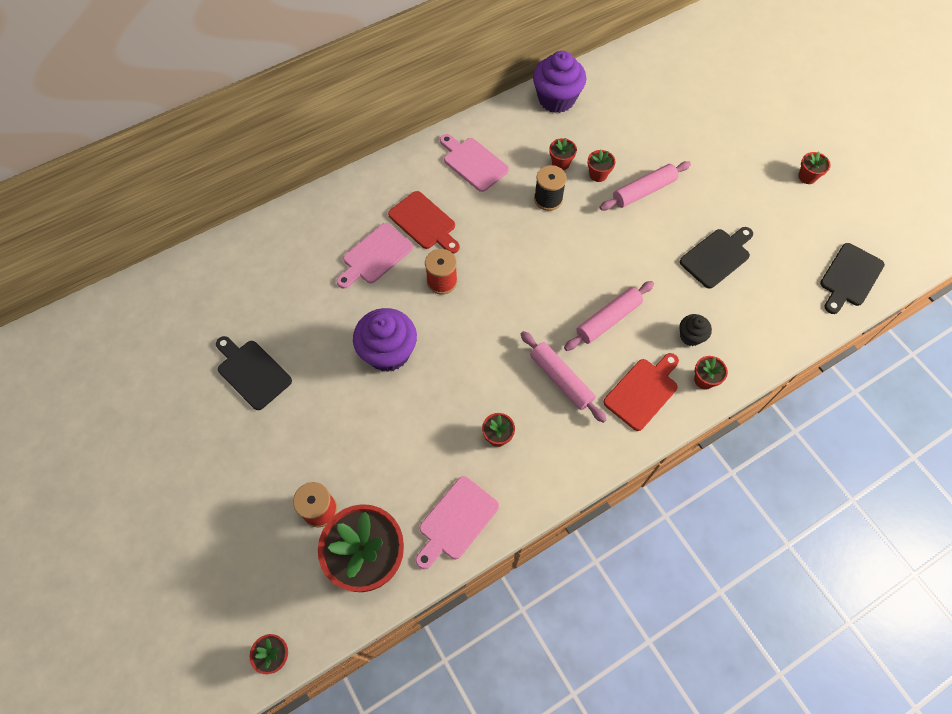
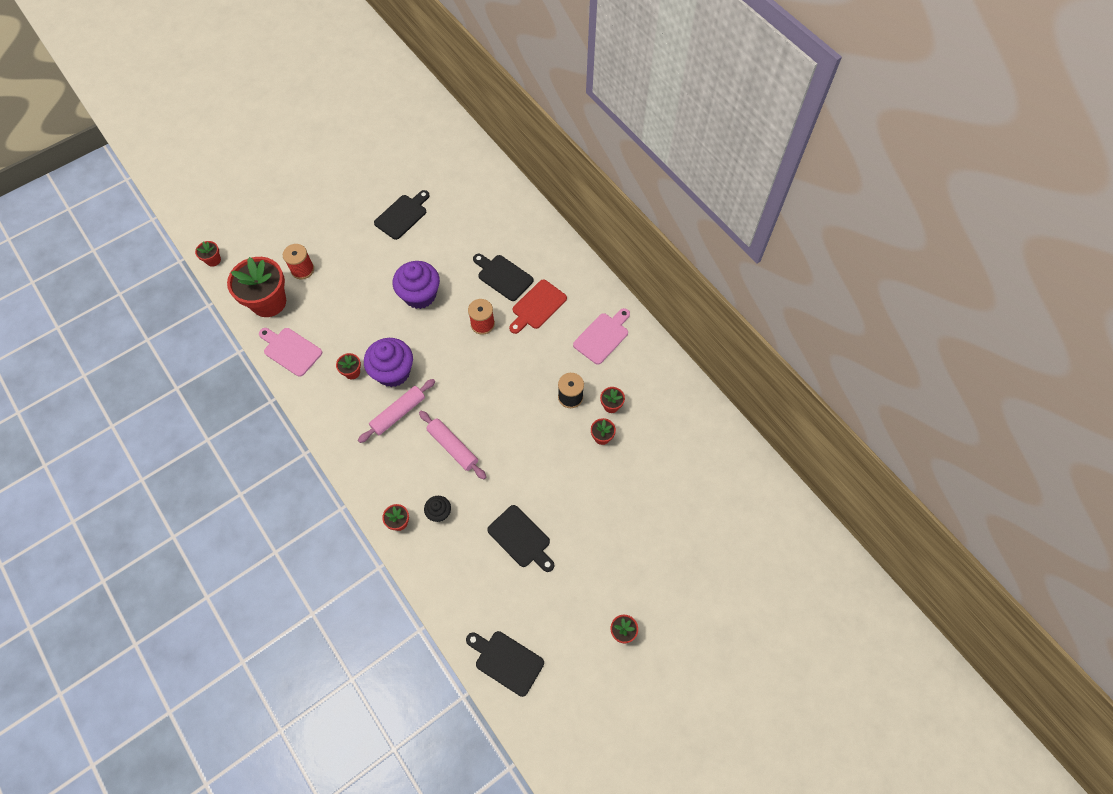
camera: 85 degrees right, 0 degrees up
(375, 256) = (503, 276): pink cutting board -> black cutting board
(556, 99) = (686, 399): purple cupcake -> purple cupcake (393, 372)
(643, 191) = (588, 476): pink rolling pin -> none
(643, 391) = (388, 474): red cutting board -> none

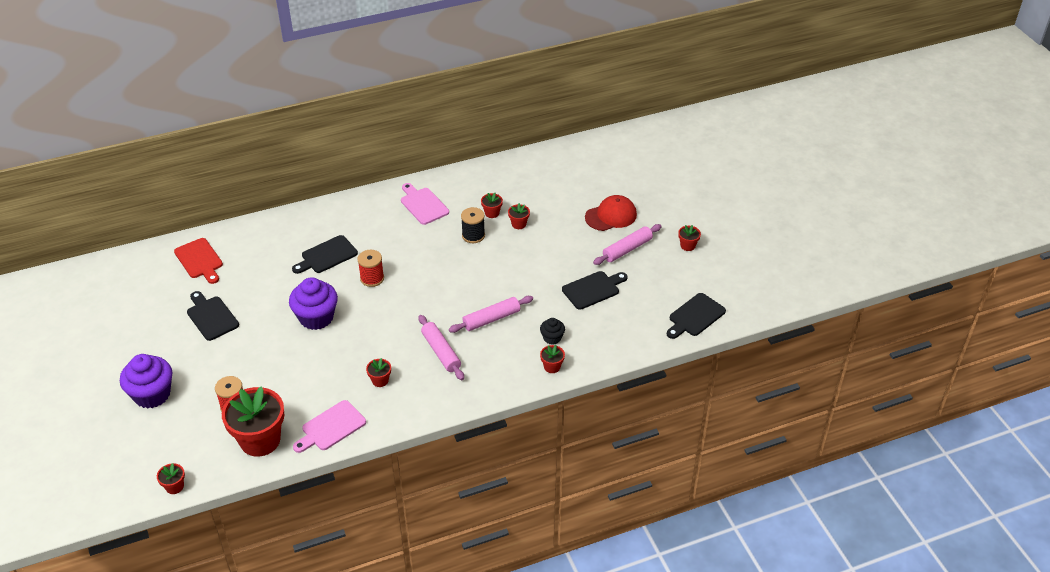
camera: 75 degrees left, 20 degrees down
(393, 372) = (394, 349): purple cupcake -> purple cupcake (152, 394)
(537, 306) = (371, 239): red cutting board -> red cutting board (199, 260)
(596, 562) = (627, 249): none -> pink rolling pin
(647, 532) = (611, 216): none -> red cap

